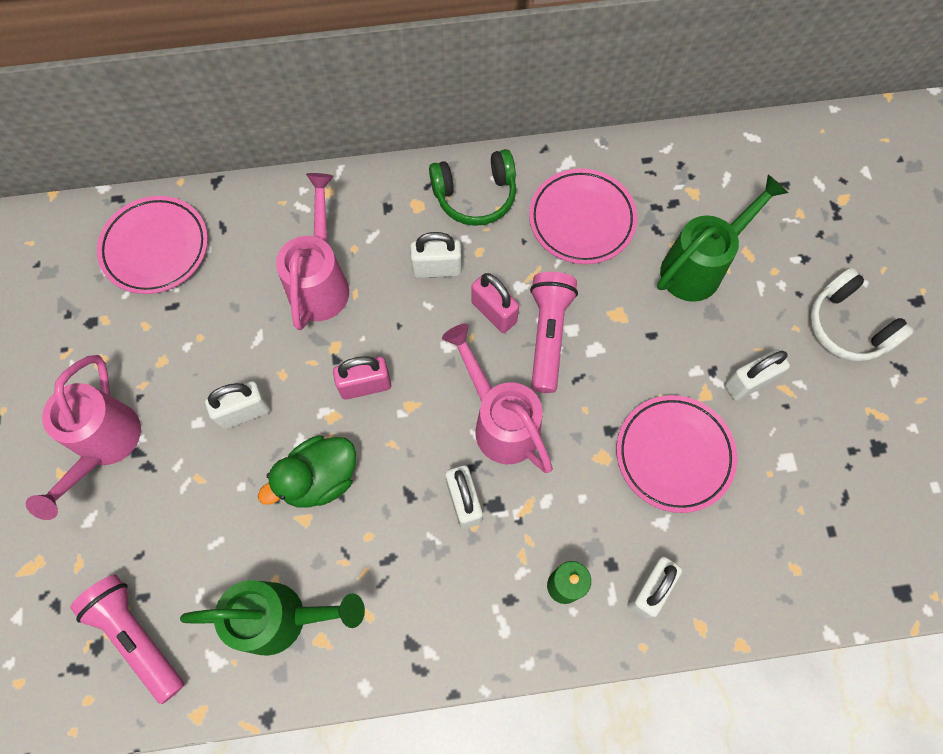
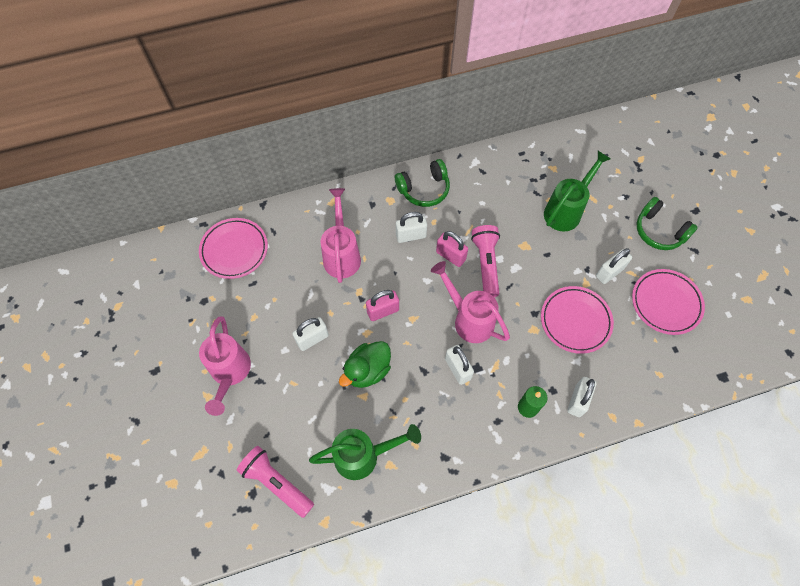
camera: 10 degrees left, 5 degrees down
(581, 220) = (491, 194): pink plate -> pink plate (666, 303)
(847, 326) = (659, 231): white headphones -> green headphones

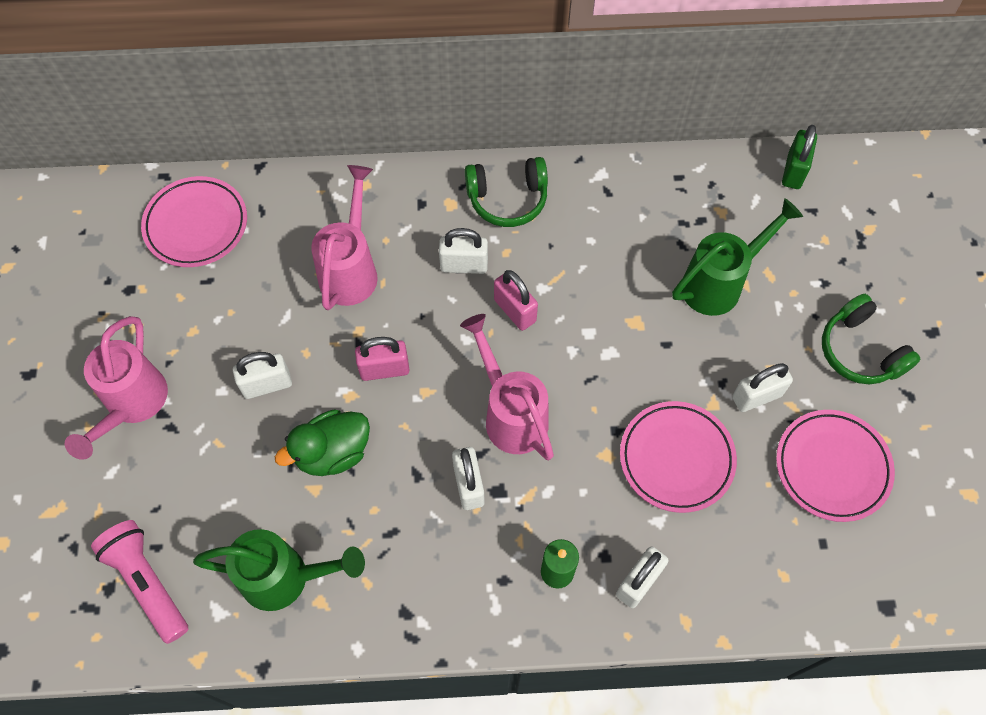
camera: 15 degrees right, 0 degrees up
(486, 264) = (565, 336): pink flashlight -> none
(587, 134) = (794, 171): none -> green padlock

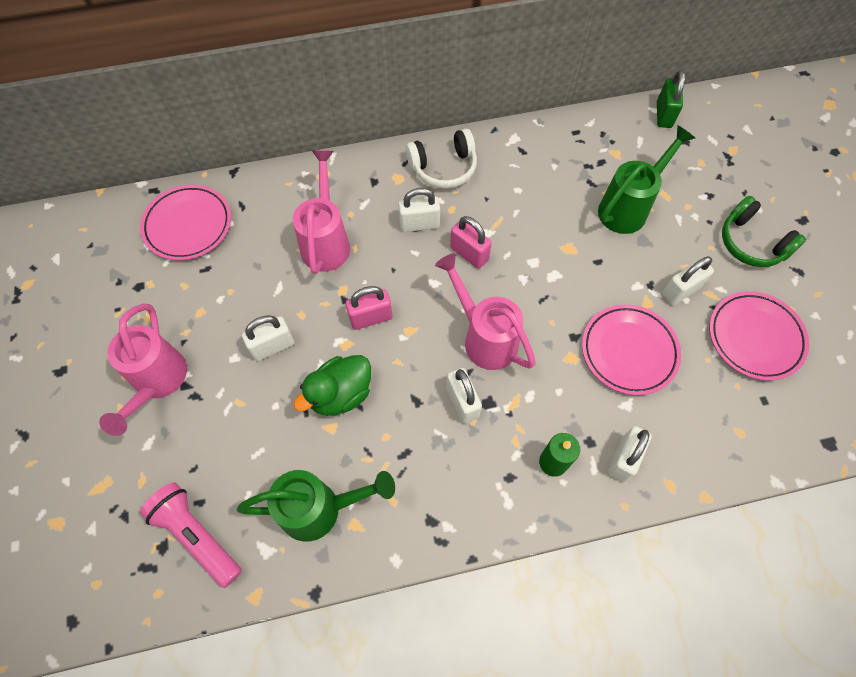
camera: 10 degrees left, 0 degrees up
(507, 199) = (443, 168): green headphones -> white headphones

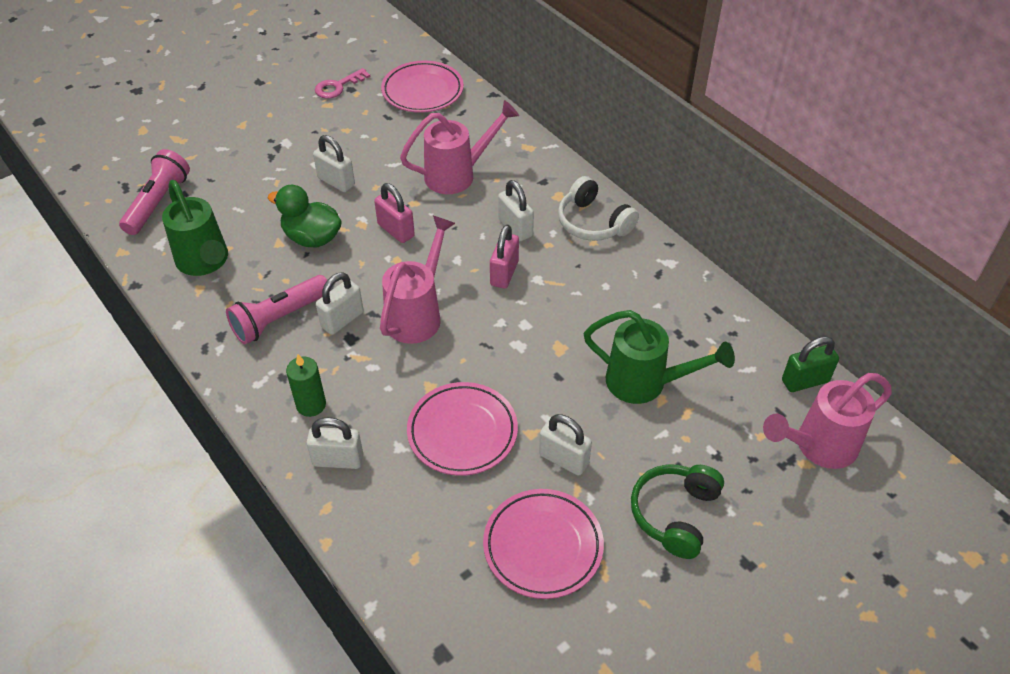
camera: 65 degrees right, 15 degrees down
(126, 297) = (338, 86): none -> pink key
(157, 383) = (272, 132): pink watering can -> pink watering can (817, 447)
(434, 457) = (279, 318): none -> pink flashlight

